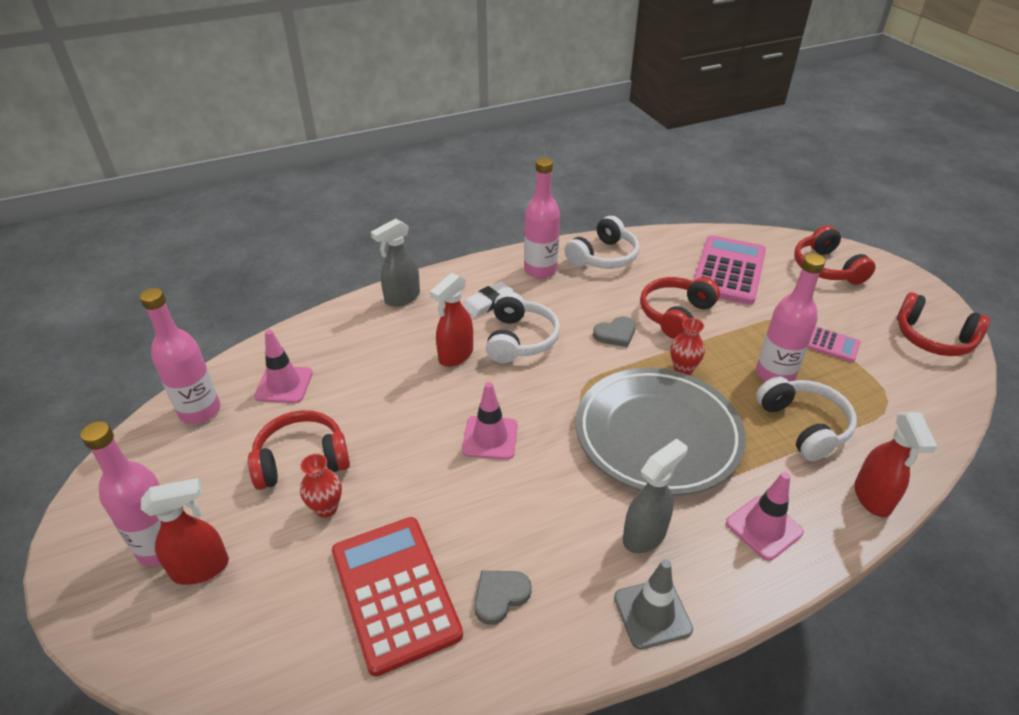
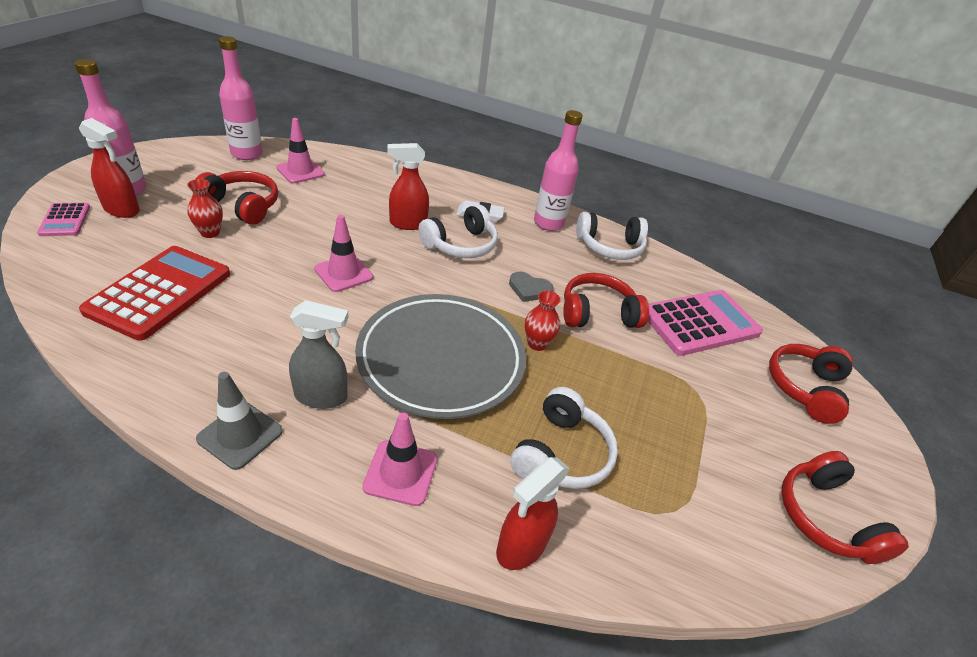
camera: 40 degrees right, 0 degrees up
(402, 298) = (435, 178): grey spray bottle -> none
(500, 596) = (194, 342): grey heart -> none
(775, 374) = (605, 406): pink bottle -> none
(829, 344) = (698, 431): pink calculator -> pink calculator (65, 220)

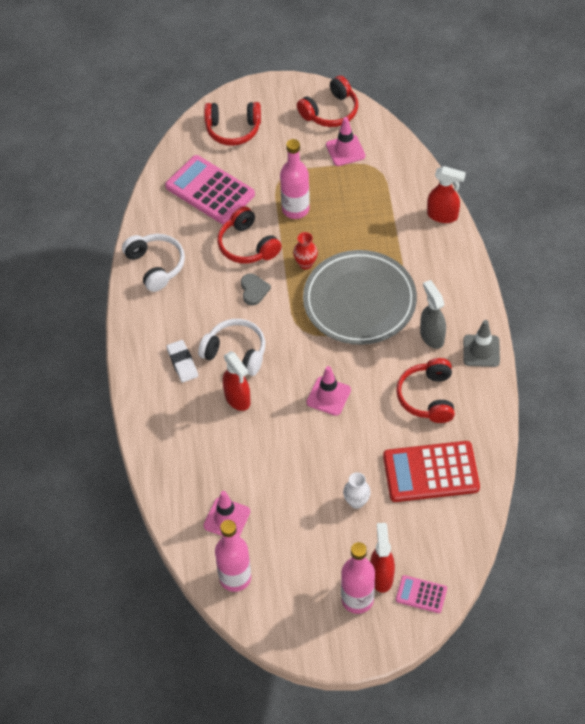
camera: 110 degrees left, 15 degrees up
(65, 220) = (421, 594): pink calculator -> pink calculator turned 120 degrees counterclockwise
(210, 233) = (356, 502): red vase -> white vase
(242, 206) = (309, 513): red headphones -> red headphones (428, 397)
(400, 473) = (445, 276): pink traffic cone -> pink traffic cone (345, 150)
(548, 223) = (154, 315): pink bottle -> pink bottle (295, 209)
(561, 453) = (379, 221): white headphones -> none

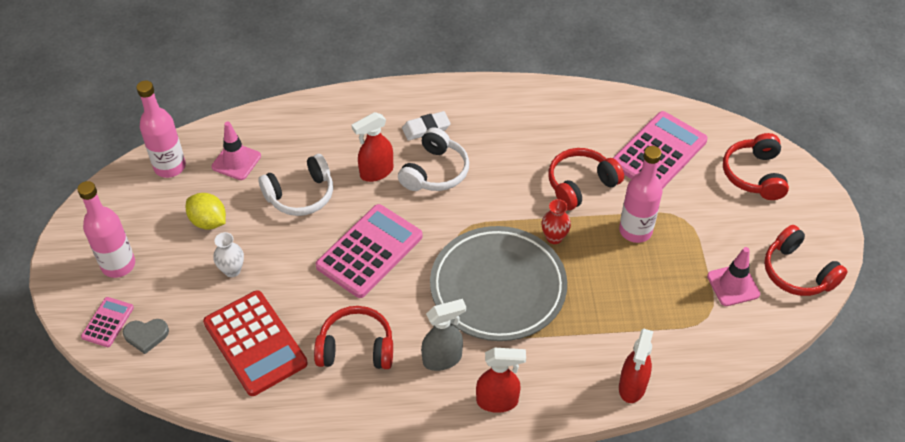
camera: 90 degrees right, 5 degrees down
(155, 266) = (552, 107): white headphones -> white headphones (300, 195)
(254, 290) = (517, 189): grey heart -> grey heart (146, 335)
(302, 531) = (208, 221): none -> yellow lemon
(328, 396) = (369, 251): pink traffic cone -> pink calculator
(381, 576) = (139, 287): red spray bottle -> red spray bottle (497, 401)
(431, 472) = (255, 343): red calculator -> red calculator turned 150 degrees clockwise
(481, 351) = (416, 412): grey traffic cone -> none

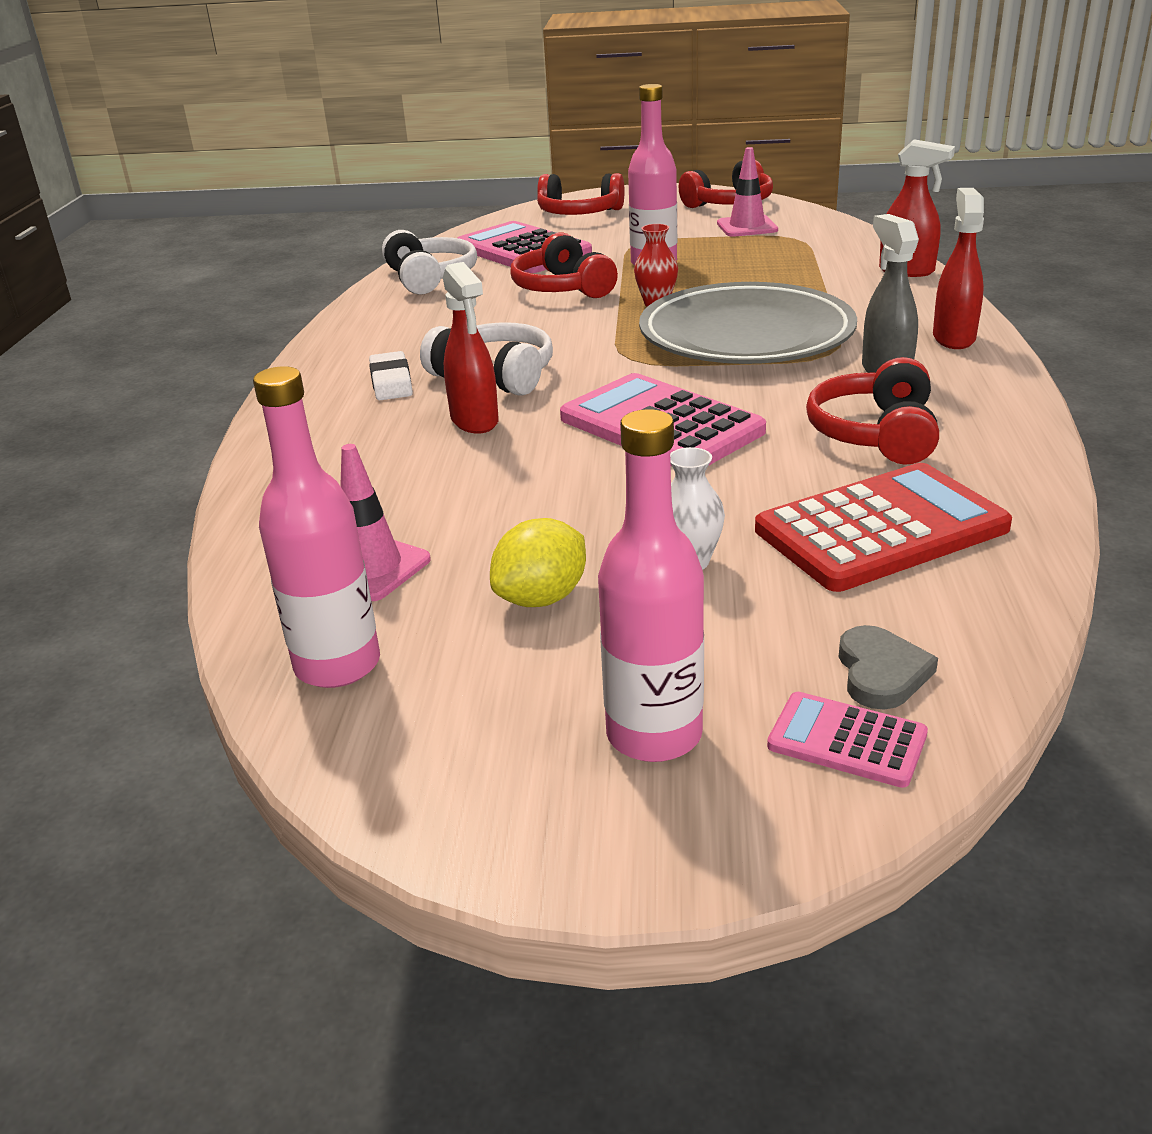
camera: 80 degrees left, 20 degrees down
(300, 195) = (502, 490): white headphones -> white headphones (430, 278)

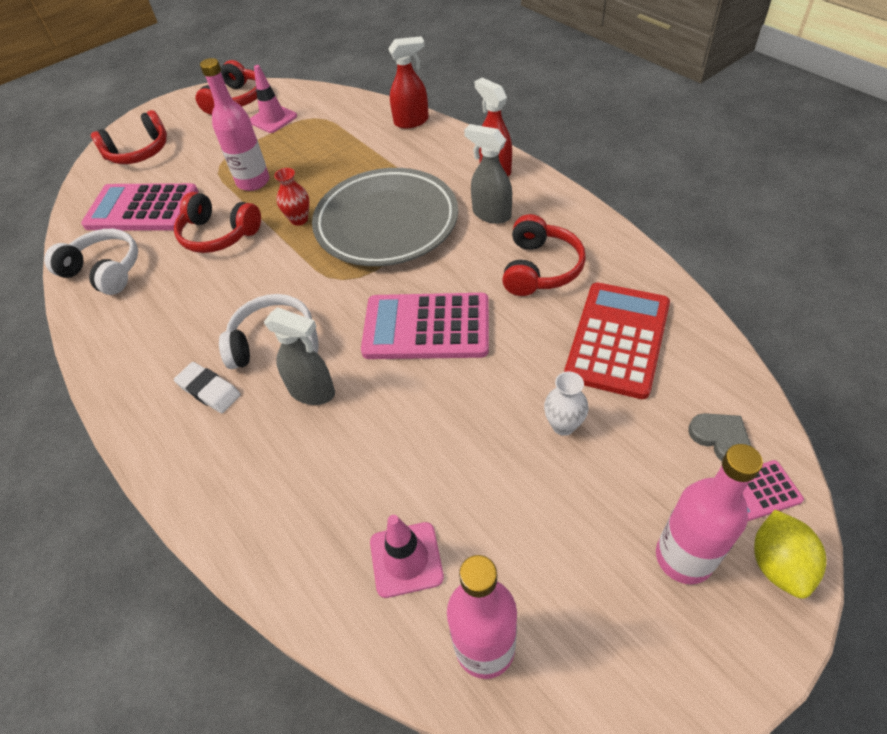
camera: 40 degrees left, 20 degrees up
(475, 421) = (313, 392): red spray bottle -> grey spray bottle
(542, 598) = (526, 508): yellow lemon -> yellow lemon (778, 564)
(876, 434) = (540, 268): red headphones -> red headphones turned 135 degrees counterclockwise

